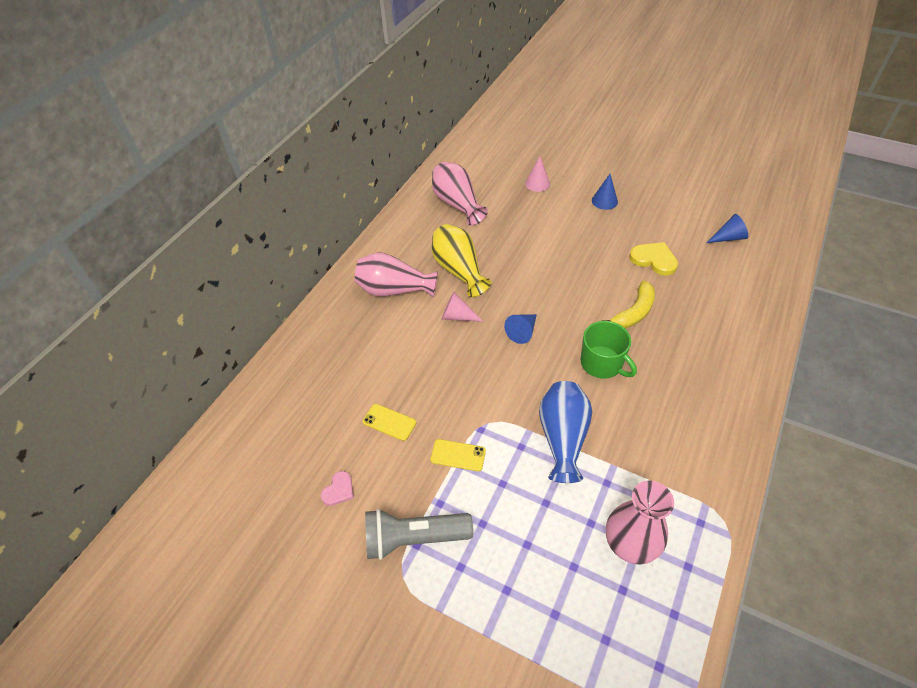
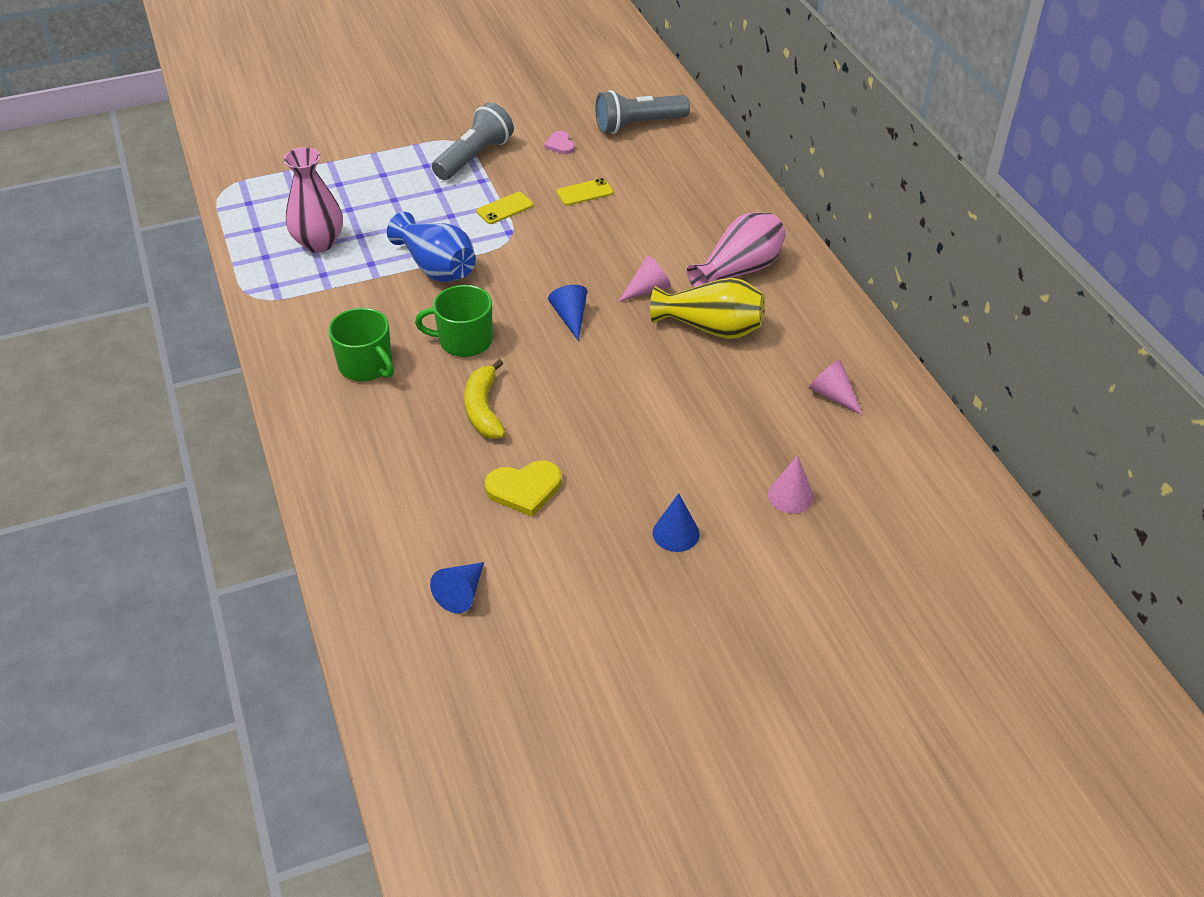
camera: 130 degrees right, 5 degrees down
(262, 458) = (638, 125): none -> grey flashlight
(457, 204) = (832, 395): pink vase -> pink cone
(681, 391) = (366, 365): none -> green mug

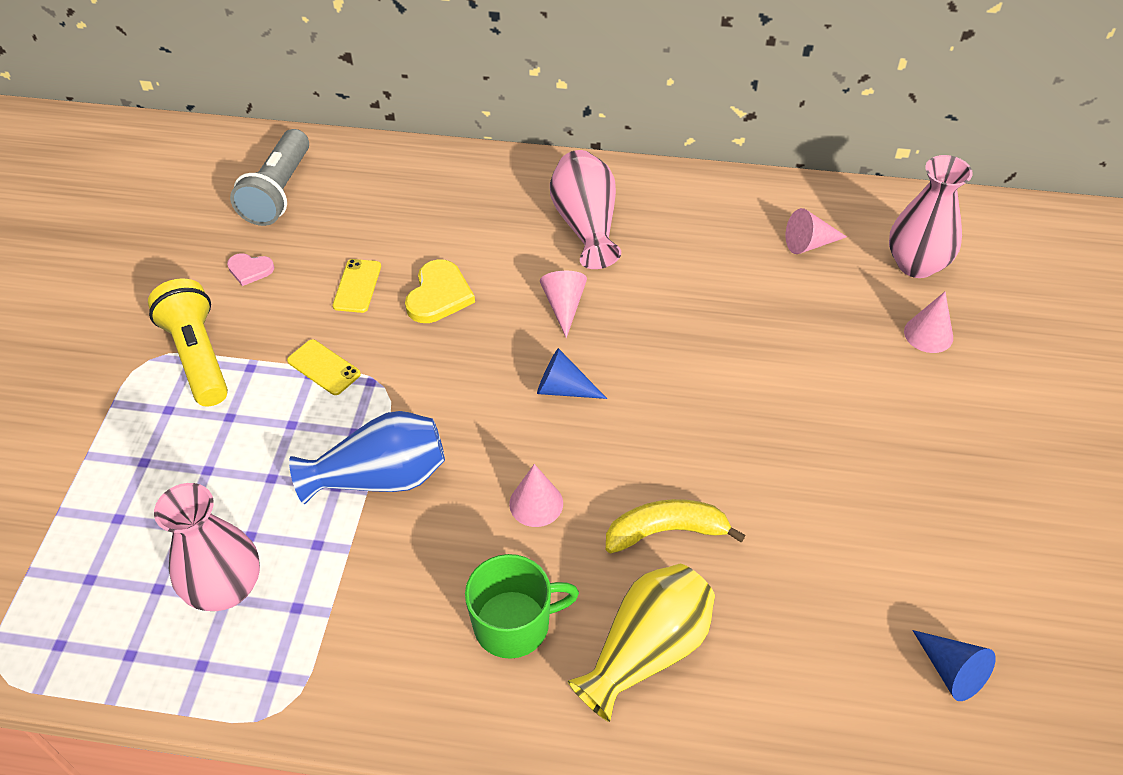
camera: 60 degrees left, 5 degrees up
(464, 341) = (536, 503): green mug -> pink cone
(474, 157) = (198, 356): grey flashlight -> yellow flashlight
(484, 409) = (666, 531): yellow banana -> yellow banana turned 150 degrees clockwise
(505, 208) = (324, 367): yellow phone -> yellow phone turned 45 degrees counterclockwise
(524, 489) = (816, 545): yellow heart -> yellow heart (439, 295)
(676, 533) = (940, 442): blue cone -> none
(711, 328) = (659, 284): yellow vase -> yellow vase (646, 651)
(868, 466) = (916, 264): none -> pink vase

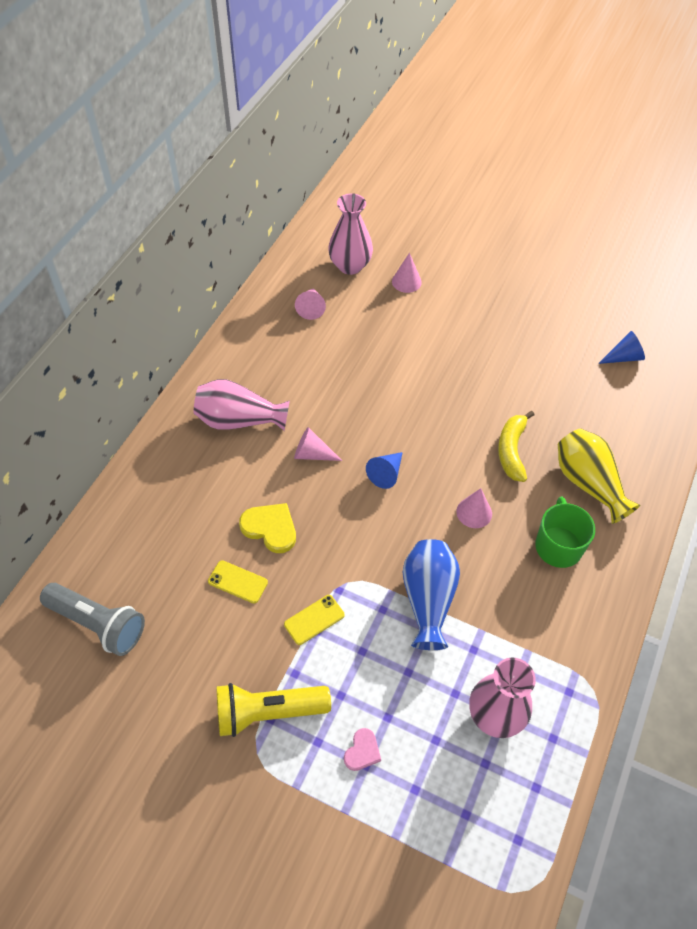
camera: 75 degrees left, 5 degrees up
(250, 270) = (184, 660): pink heart -> pink heart (362, 751)

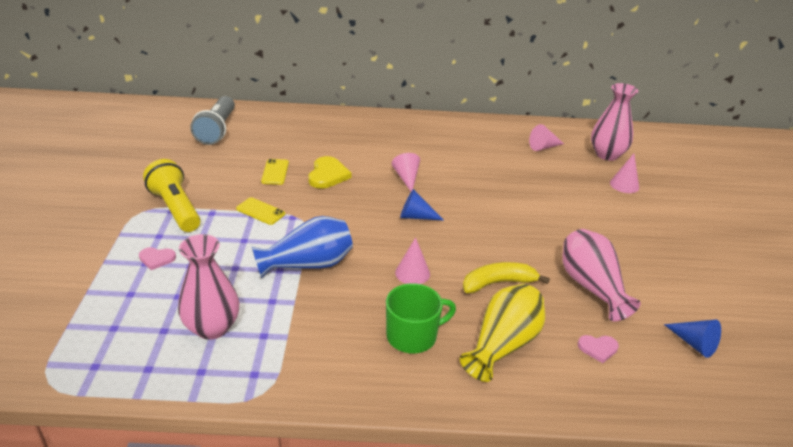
camera: 65 degrees right, 20 degrees down
(239, 420) = (411, 141): pink vase -> pink vase (591, 287)
(611, 421) = (598, 348): none -> pink heart

